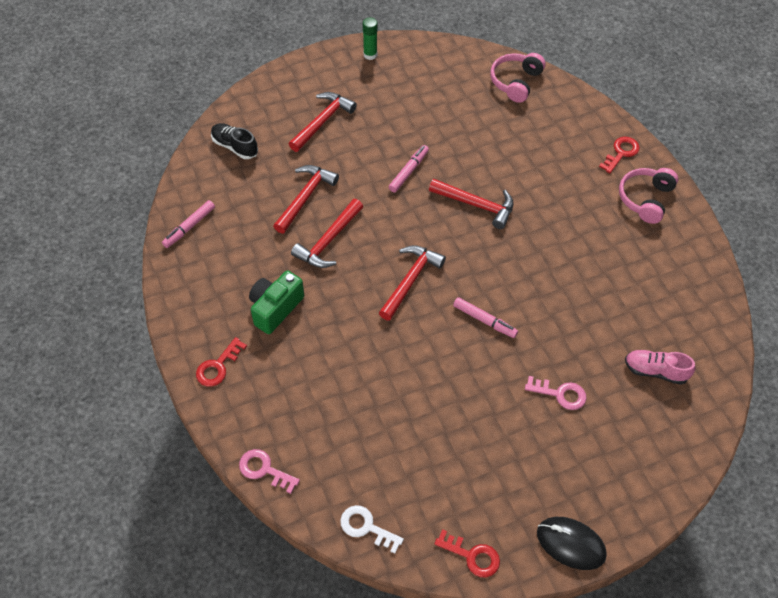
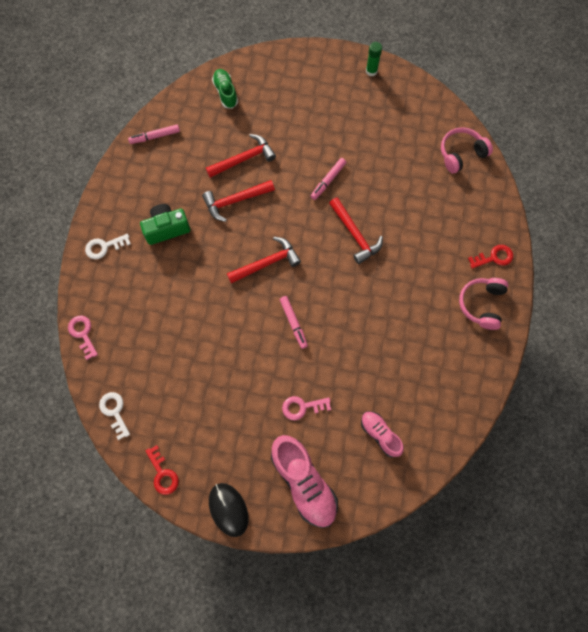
camera: 35 degrees right, 15 degrees up
(218, 366) = (104, 247): red key -> white key
(235, 146) = (225, 92): black shoe -> green shoe
(322, 121) = (298, 107): red hammer -> none
(409, 171) = (328, 181): pink marker -> pink marker turned 150 degrees clockwise
(560, 394) = (302, 407): pink key -> pink key turned 120 degrees clockwise
(623, 465) = (304, 482): none -> pink shoe
(645, 199) = (481, 304): pink headphones -> pink headphones turned 45 degrees counterclockwise

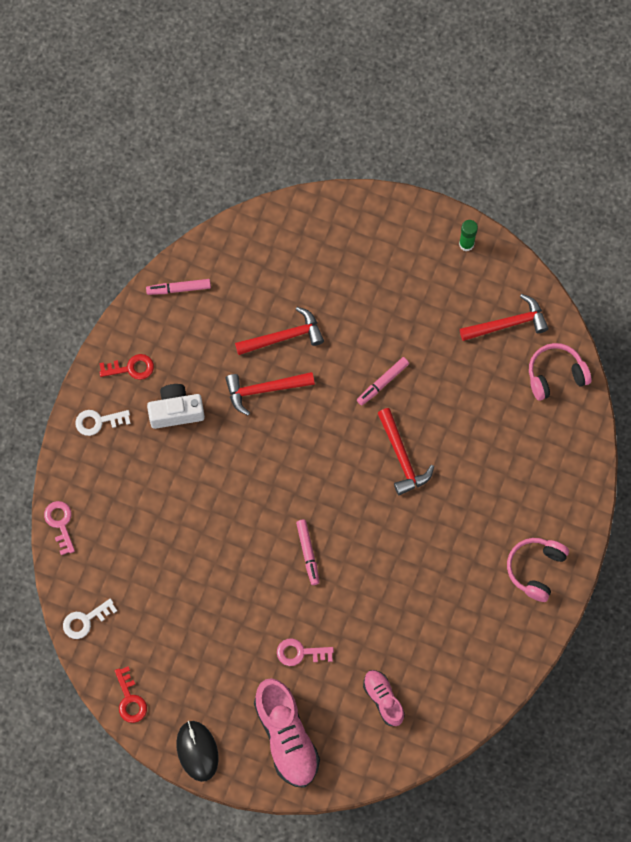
camera: 10 degrees right, 0 degrees up
(114, 411) = (85, 620): white key -> white key turned 105 degrees counterclockwise
(166, 229) = (176, 411): green camera -> white camera
(225, 92) = (276, 243): green shoe -> none
(267, 263) = (289, 474): red hammer -> red hammer (508, 324)
(494, 257) = (564, 514): red key -> red key (131, 368)

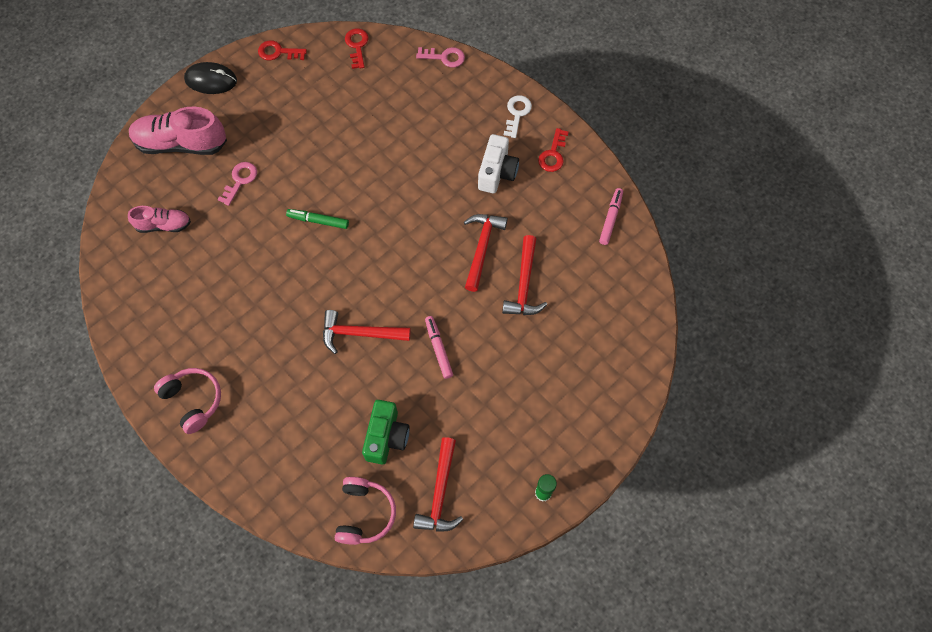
camera: 115 degrees right, 5 degrees down
(85, 620) = (357, 46): white key -> red key
(308, 553) = (318, 221): pink marker -> green marker
(483, 389) = (386, 437): none -> green camera

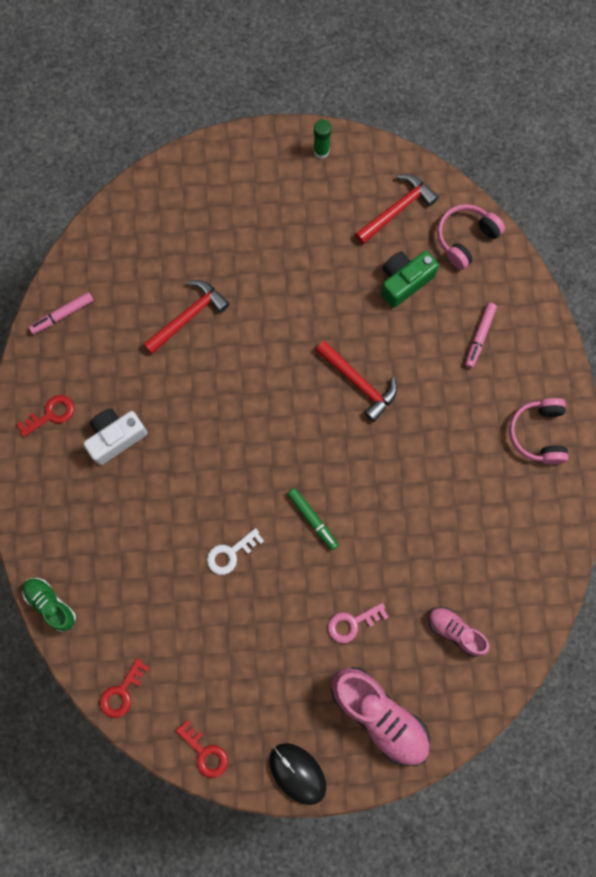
camera: 140 degrees left, 10 degrees up
(438, 349) = (305, 319): pink marker -> pink marker (479, 336)
(444, 57) = (51, 604): pink key -> green shoe
(482, 248) = (193, 377): red hammer -> none
(517, 113) = (42, 483): white key -> white key (230, 554)

